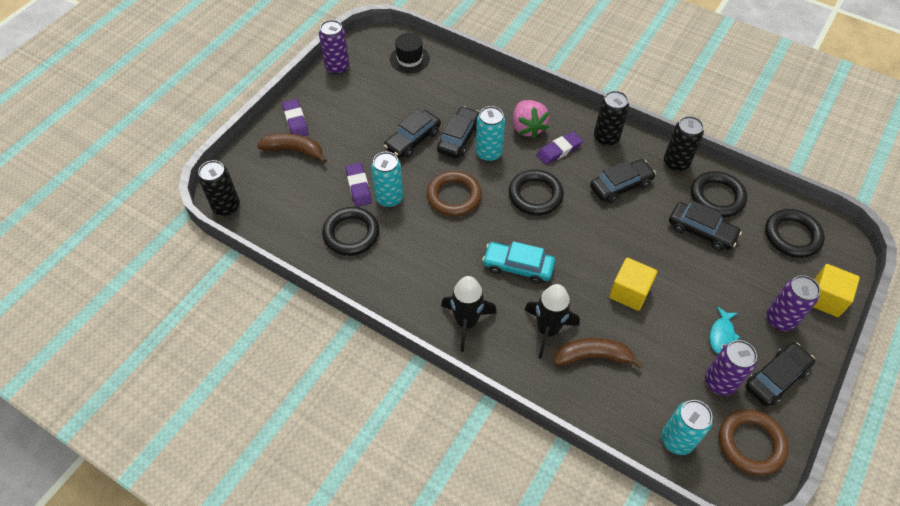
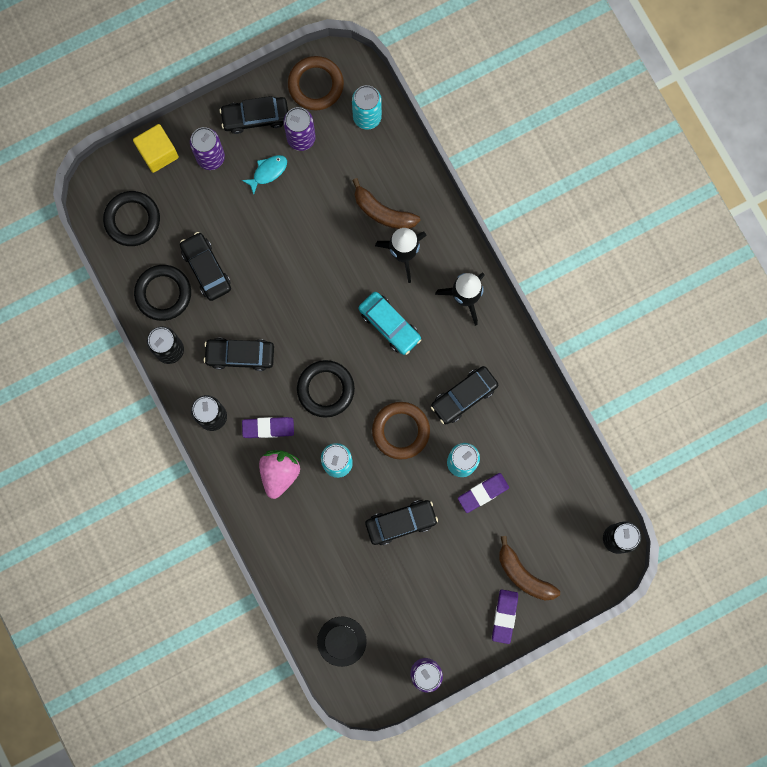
camera: 150 degrees left, 25 degrees up
(351, 234) = (516, 442): black ring -> none
(358, 187) = (483, 493): purple eraser -> purple eraser turned 45 degrees clockwise
(459, 138) = (354, 499): black car -> black car (464, 396)
(629, 292) = (313, 248): yellow cube -> none

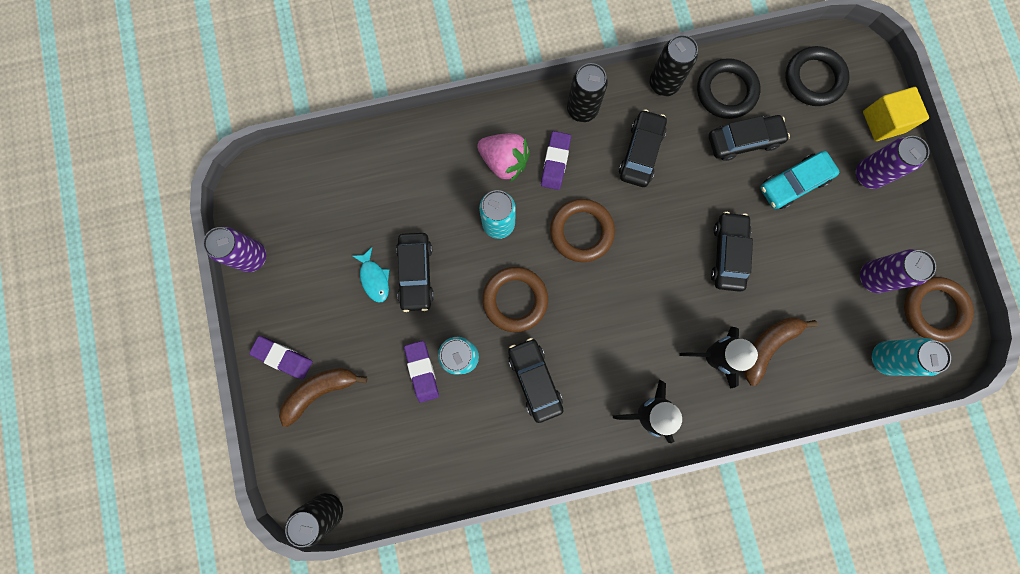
camera: 105 degrees right, 0 degrees up
(255, 117) = (906, 233): black car -> black car (728, 254)
(268, 172) = (840, 231): turquoise fish -> turquoise fish (374, 278)
(325, 389) = (581, 231): black ring -> brown ring
(341, 641) = (312, 180): black hat -> none
(389, 325) = (636, 319): turquoise car -> turquoise car (793, 183)

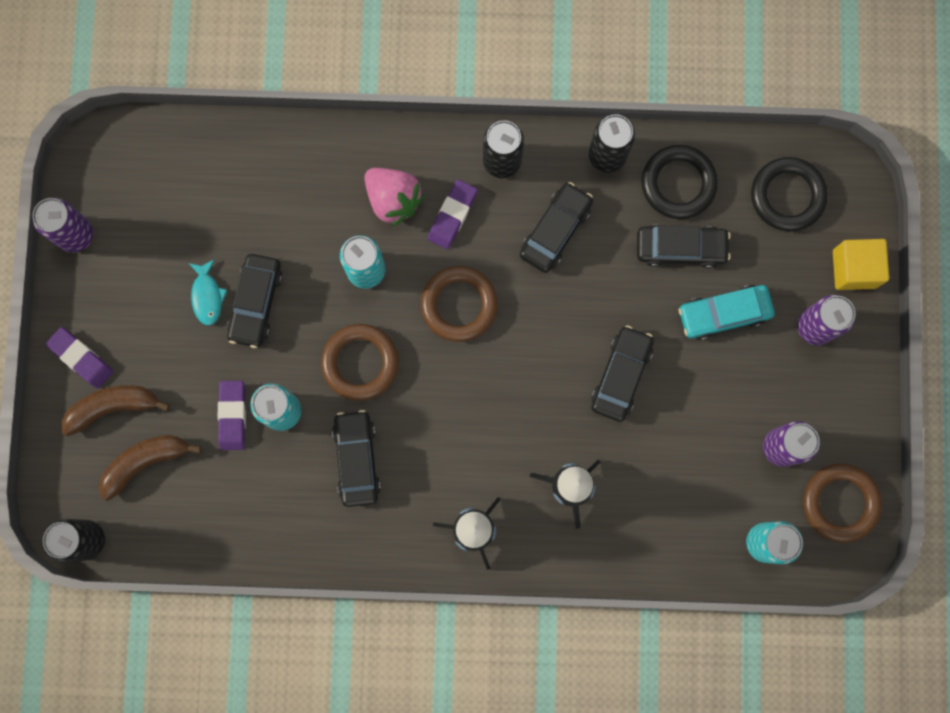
camera: 15 degrees right, 0 degrees up
(768, 346) = (634, 493): brown banana -> brown banana (145, 462)

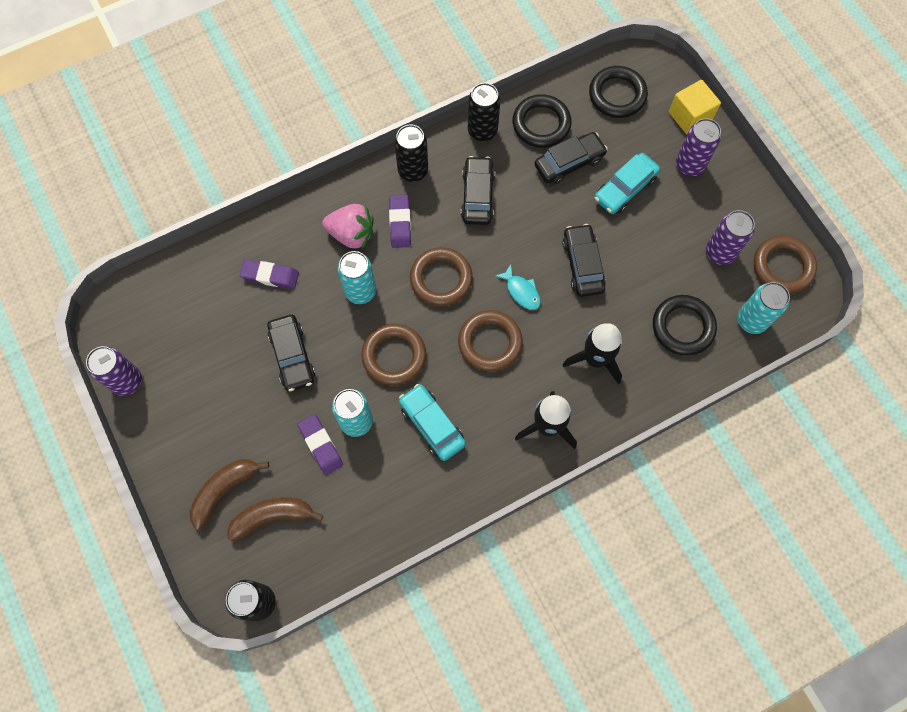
camera: 30 degrees left, 10 degrees down
(81, 358) = (180, 468): purple eraser -> purple eraser (270, 276)
(145, 462) = (272, 517): brown banana -> brown banana turned 45 degrees clockwise
(207, 296) = (253, 371): turquoise fish -> turquoise fish (521, 291)
(357, 459) = (432, 424): black car -> turquoise car
(469, 405) = (490, 342): none -> brown ring
(685, 506) = (683, 327): none -> black ring

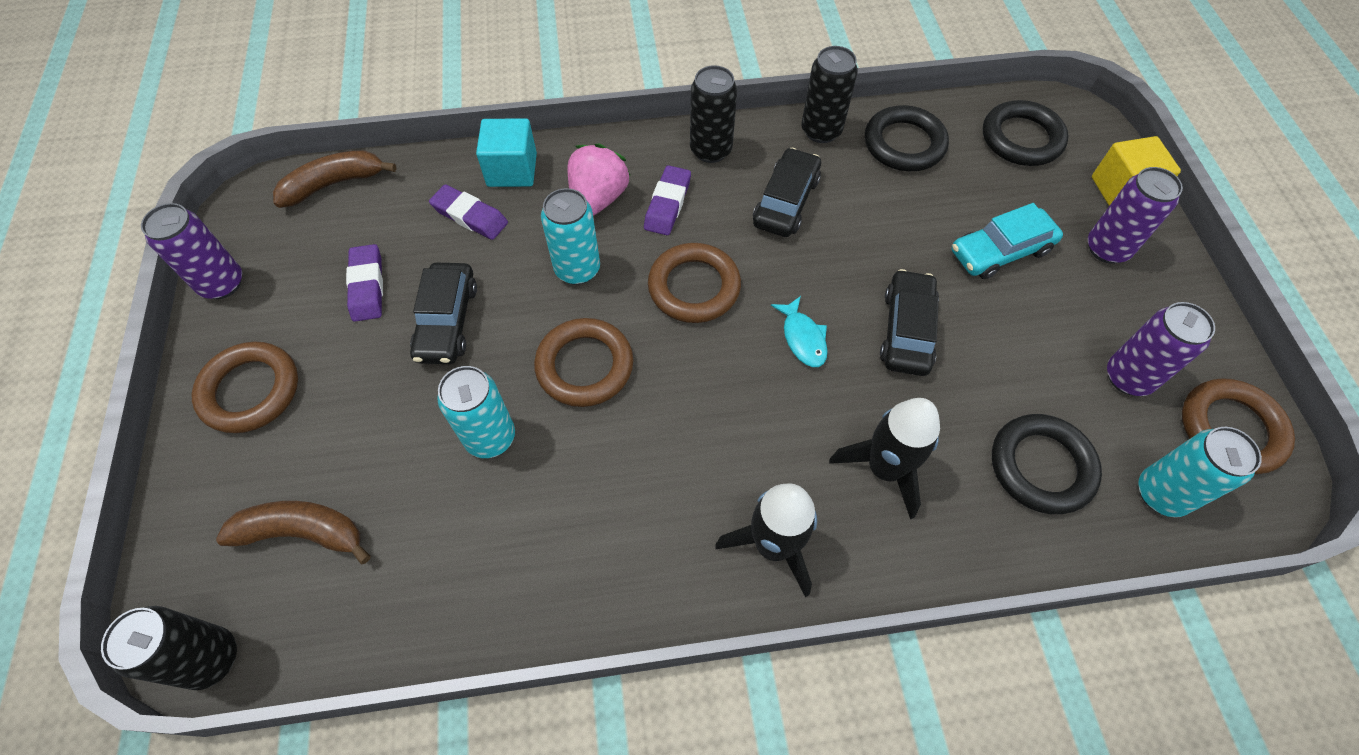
camera: 20 degrees right, 10 degrees down
(224, 490) = (259, 469): brown banana -> brown banana (334, 184)
(282, 231) = (512, 170): none -> turquoise cube
(321, 445) = (424, 453): purple eraser -> purple eraser (367, 286)
(352, 234) = (598, 199): pink strawberry -> pink strawberry turned 105 degrees counterclockwise
(432, 424) = (597, 480): turquoise car -> none
(490, 342) = (730, 392): brown ring -> brown ring (250, 391)
(569, 163) = (928, 198): black car -> none

